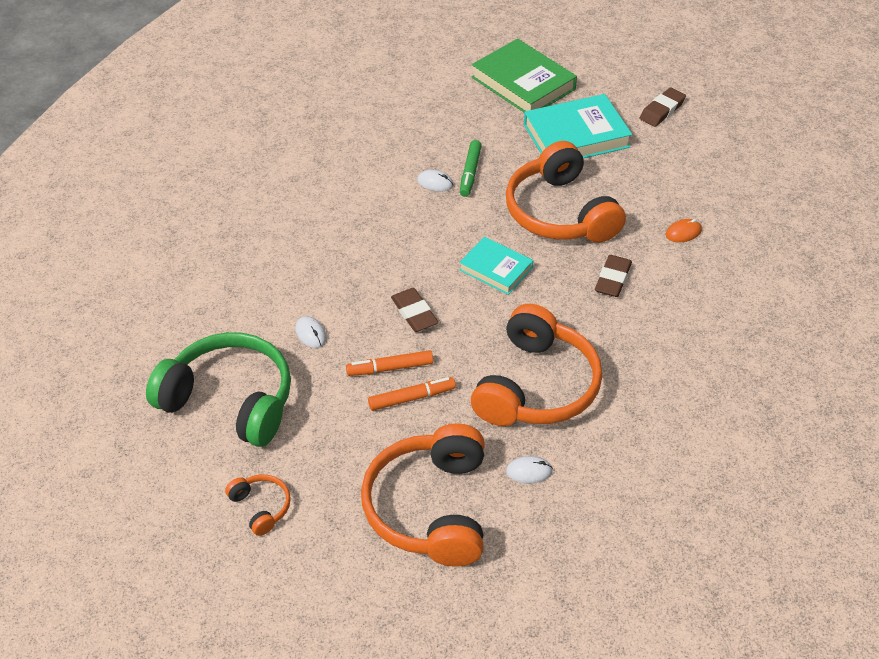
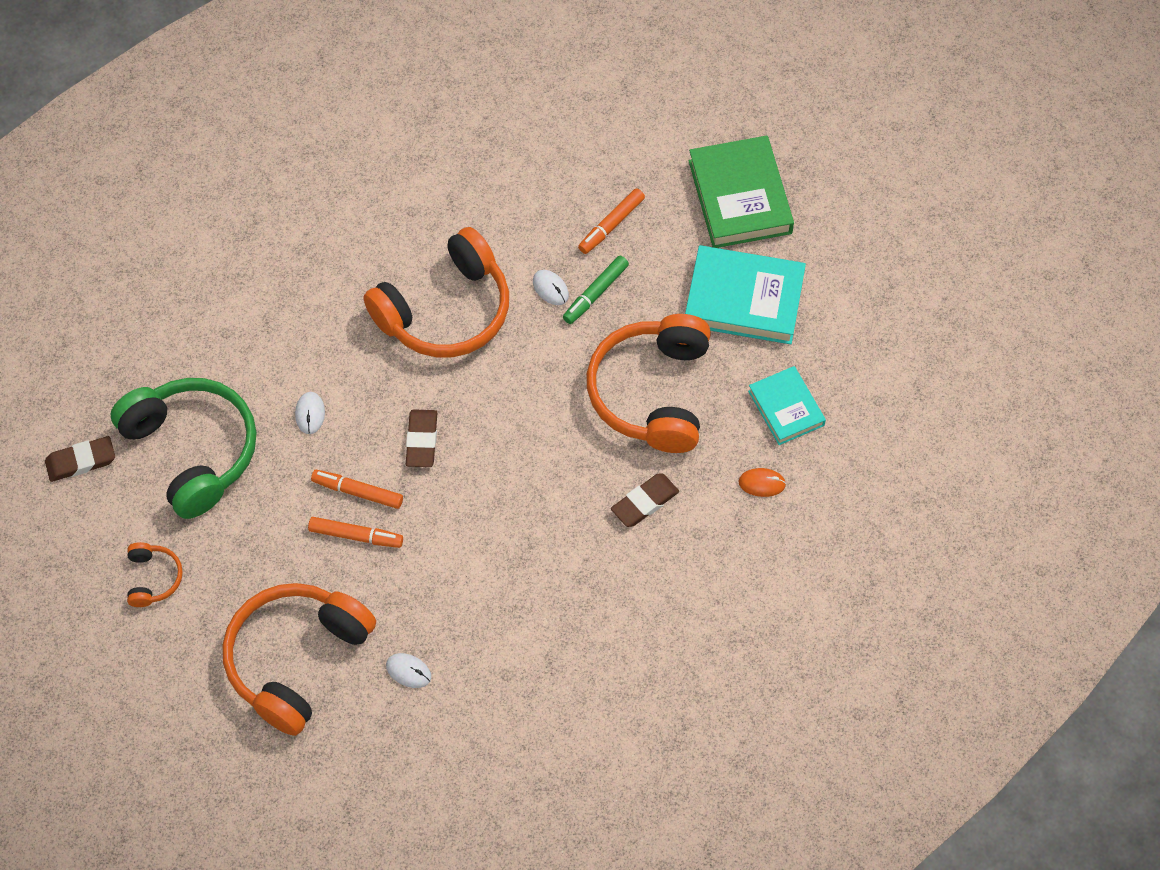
camera: 30 degrees right, 15 degrees up
(448, 131) = (611, 225): none -> orange marker
(496, 269) = (537, 429): turquoise book -> turquoise book (786, 408)
(537, 386) = (480, 585): orange headphones -> orange headphones (446, 311)
(662, 110) = (866, 311): brown eraser -> brown eraser (81, 461)

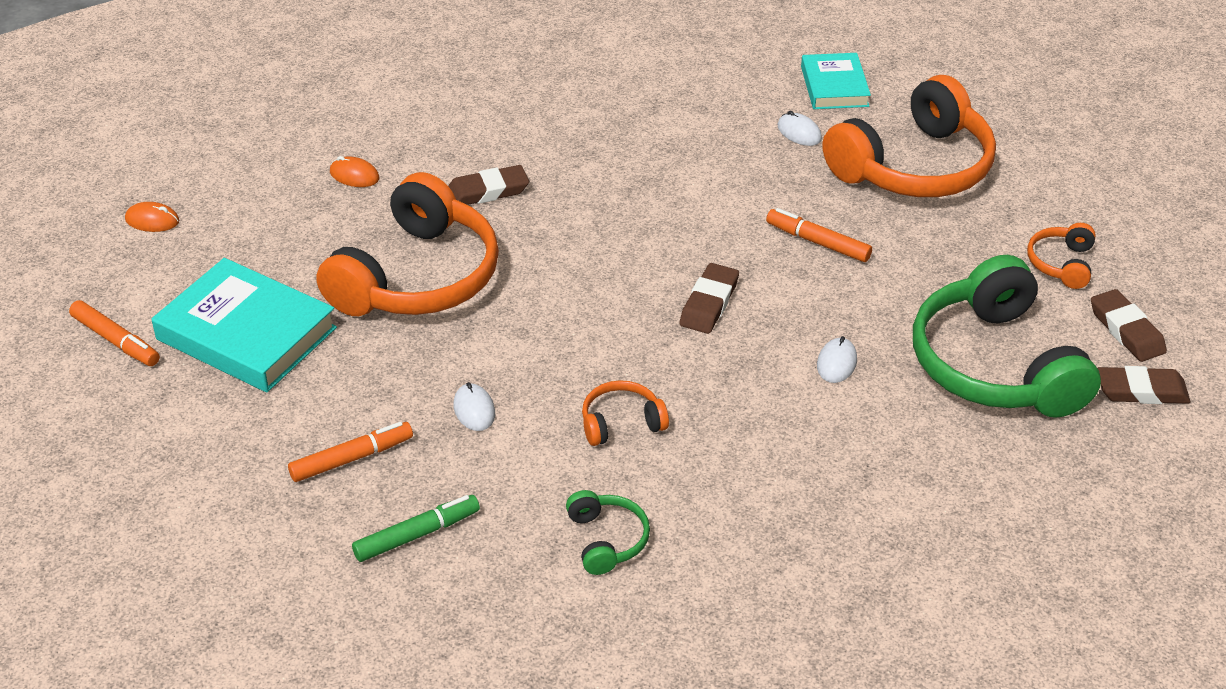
camera: 160 degrees left, 20 degrees down
(96, 520) = (1126, 330): none -> brown eraser
(358, 492) = (802, 277): orange marker -> orange marker (116, 340)
(420, 220) = (607, 540): none -> green headphones
(446, 311) = (621, 422): orange headphones -> orange headphones, size x0.45
(595, 293) = (421, 389): green marker -> green marker (417, 535)
(740, 197) = (163, 443): green book -> none
(786, 408) = (280, 226): turquoise book -> turquoise book (834, 86)
(887, 380) = (152, 220): none -> orange mouse

